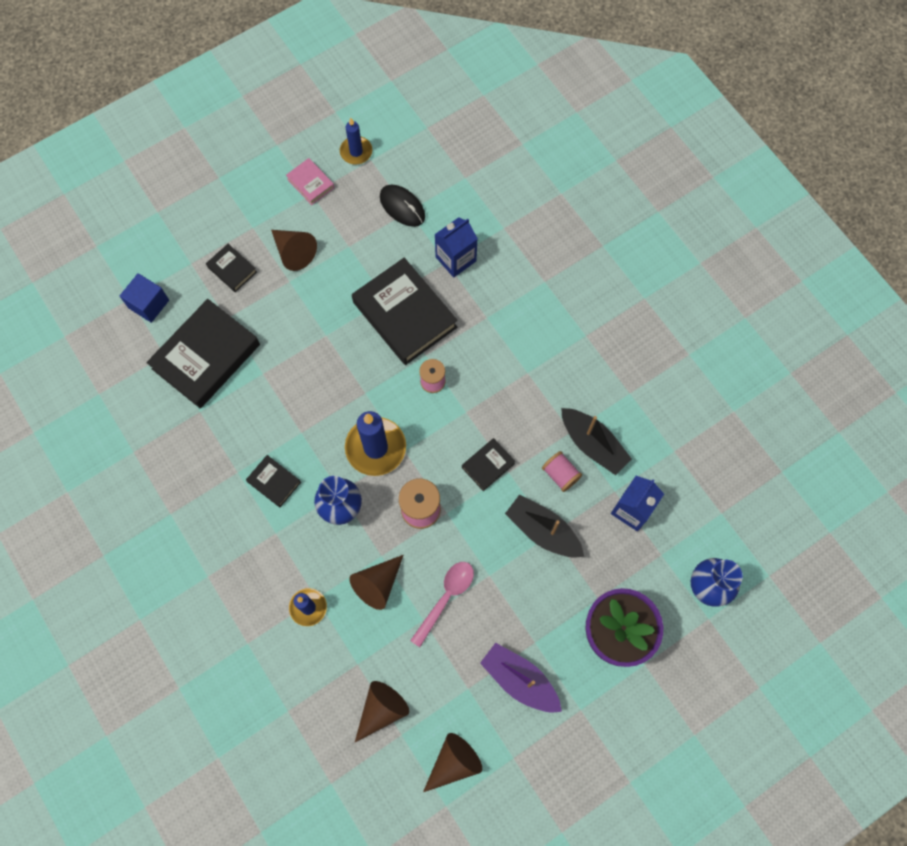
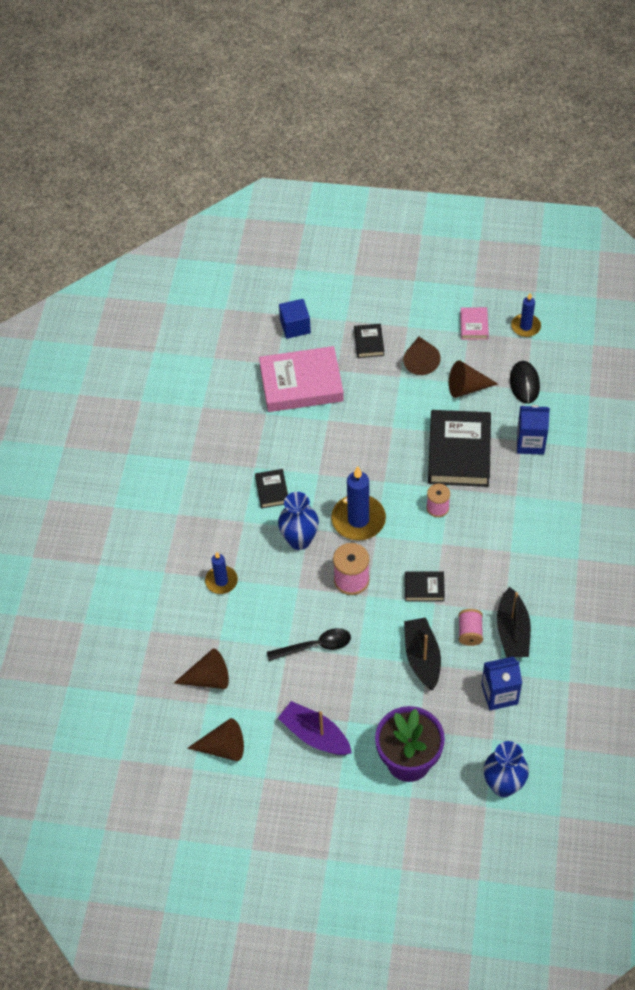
camera: 45 degrees right, 15 degrees down
(206, 356) = (301, 384): black book -> pink book
(377, 584) = (278, 603): brown cone -> brown cone (466, 388)
(446, 598) = (315, 646): pink spoon -> black spoon
(520, 680) = (315, 735): purple boat -> purple boat turned 45 degrees counterclockwise

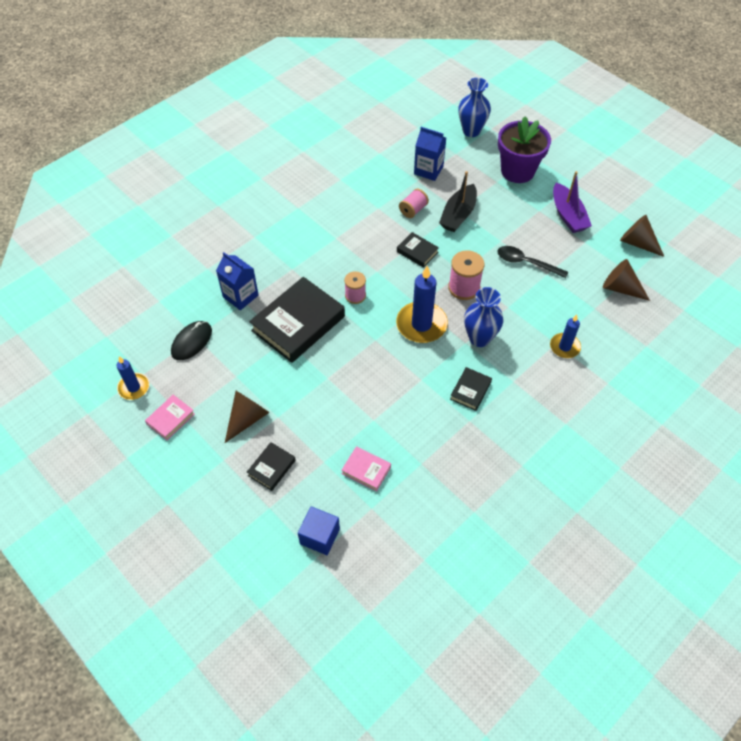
camera: 145 degrees left, 0 degrees up
(301, 384) = (366, 470): pink book -> pink book, size x0.47
(466, 388) = (237, 369): brown cone -> none
(512, 631) = (385, 195): black boat -> none

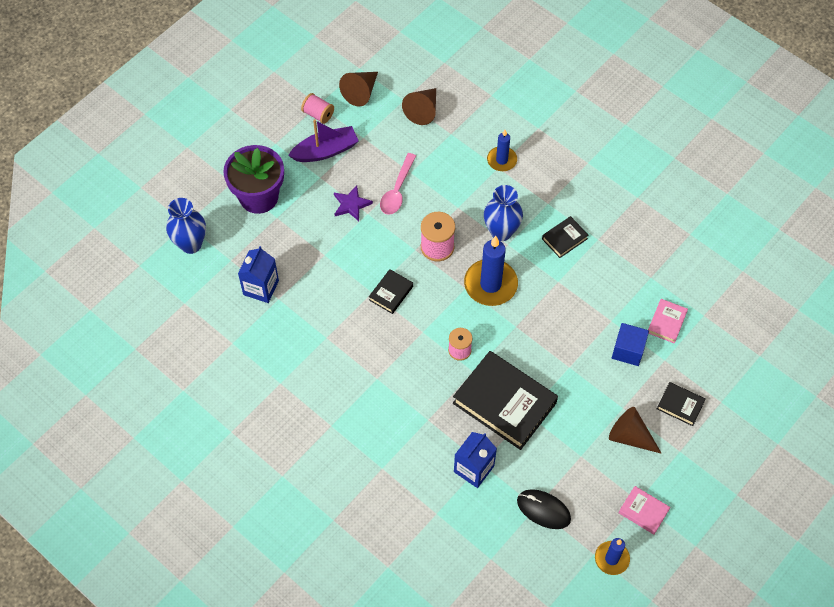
camera: 95 degrees left, 5 degrees up
(319, 536) = (740, 355): blue cube -> blue cube (628, 350)
(413, 210) = (327, 300): pink spool -> pink spool (318, 114)
(458, 215) = (332, 255): black boat -> none
(470, 390) = (564, 239): black book -> black book turned 60 degrees counterclockwise
(510, 230) = (351, 204): none -> purple star
(526, 263) = (397, 190): black spoon -> pink spoon

